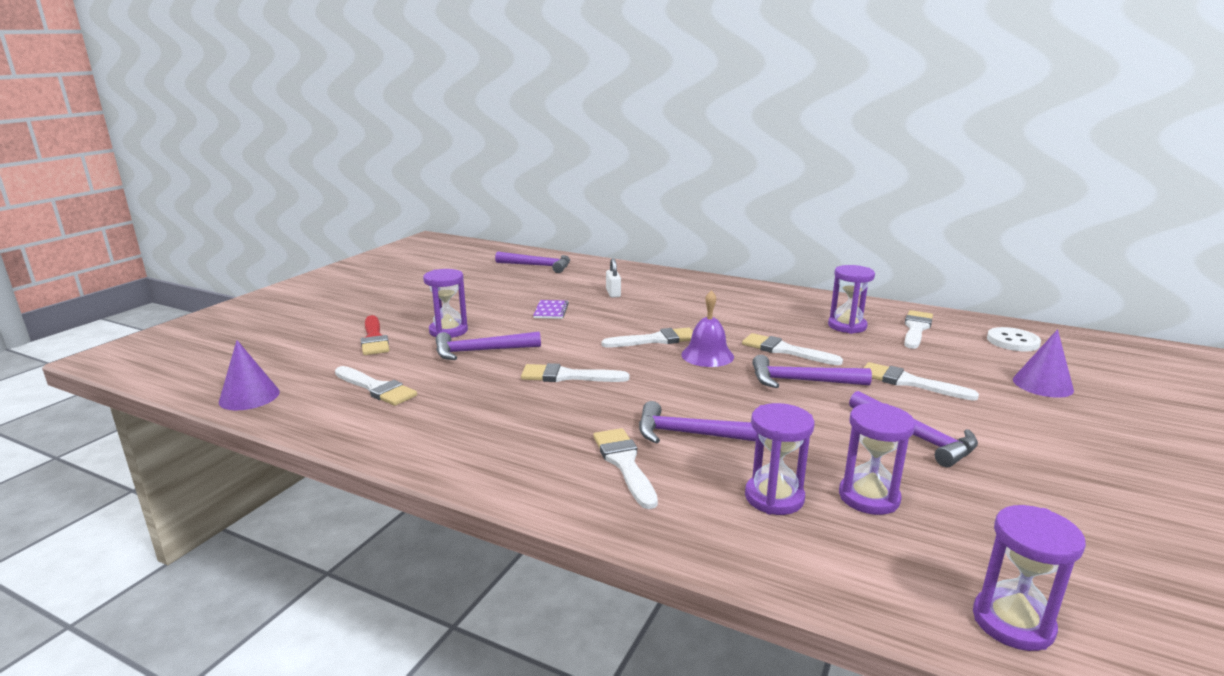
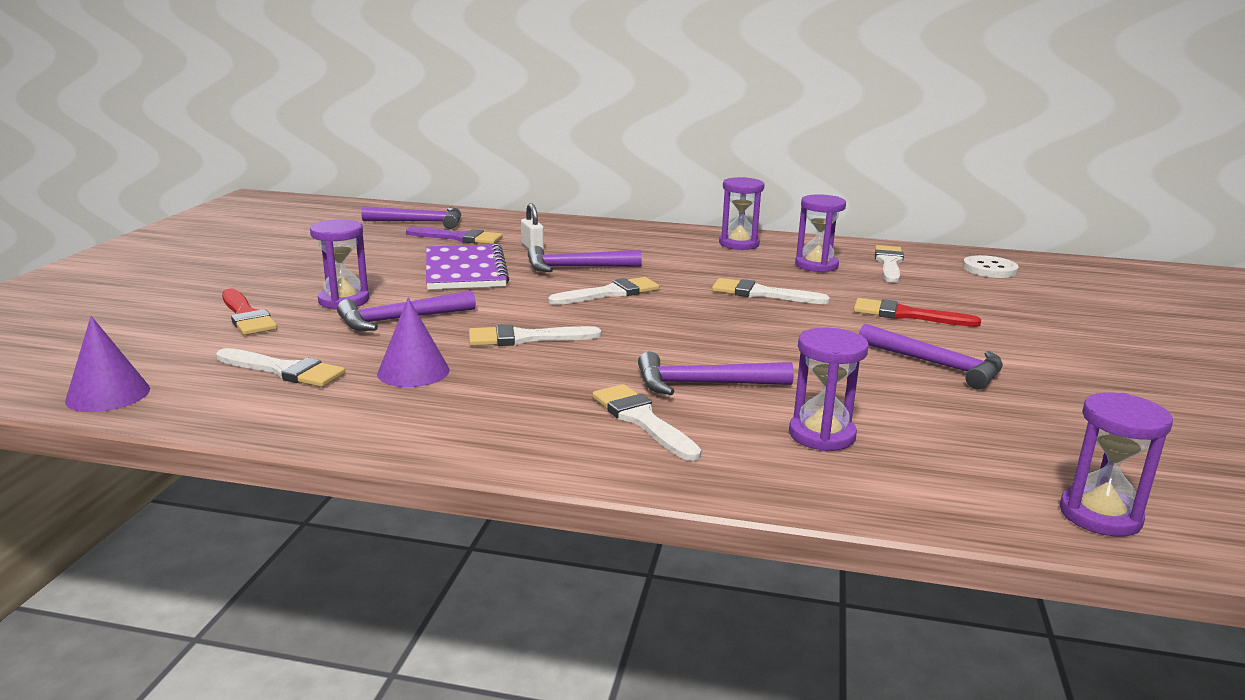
camera: 15 degrees left, 0 degrees up
(551, 311) = (465, 270): purple notebook -> purple notebook, size x2.07
(561, 281) = (459, 238): none -> purple brush
(707, 355) = (678, 305): purple bell -> none
(801, 381) = (795, 322): purple hammer -> purple hammer (576, 267)
(869, 497) = (917, 424): purple hourglass -> purple hourglass (739, 244)
(909, 382) = (906, 315): white brush -> red brush
(1042, 384) = (1035, 307): purple cone -> purple cone (413, 371)

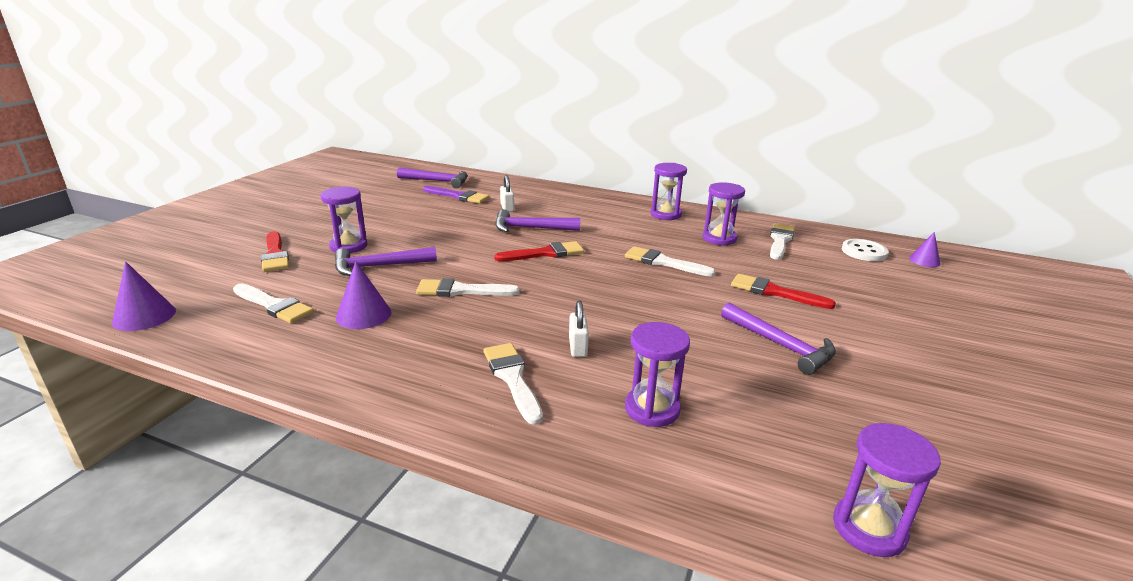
camera: 10 degrees right, 5 degrees up
(465, 270) = (448, 225): purple notebook -> none
(610, 293) = (545, 253): white brush -> red brush
(704, 384) = (578, 347): purple hammer -> white padlock
(1060, 274) = (924, 261): none -> purple cone

